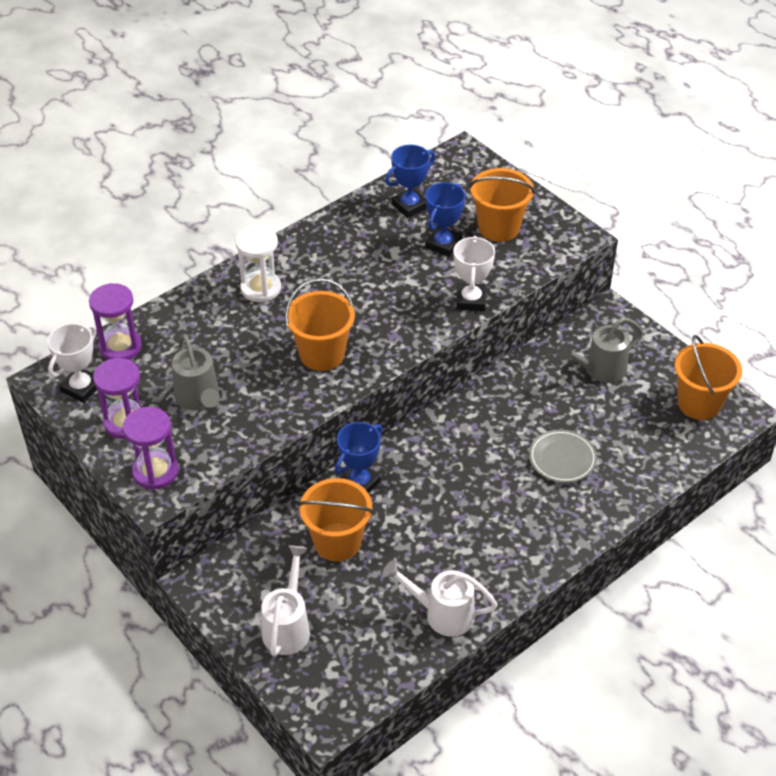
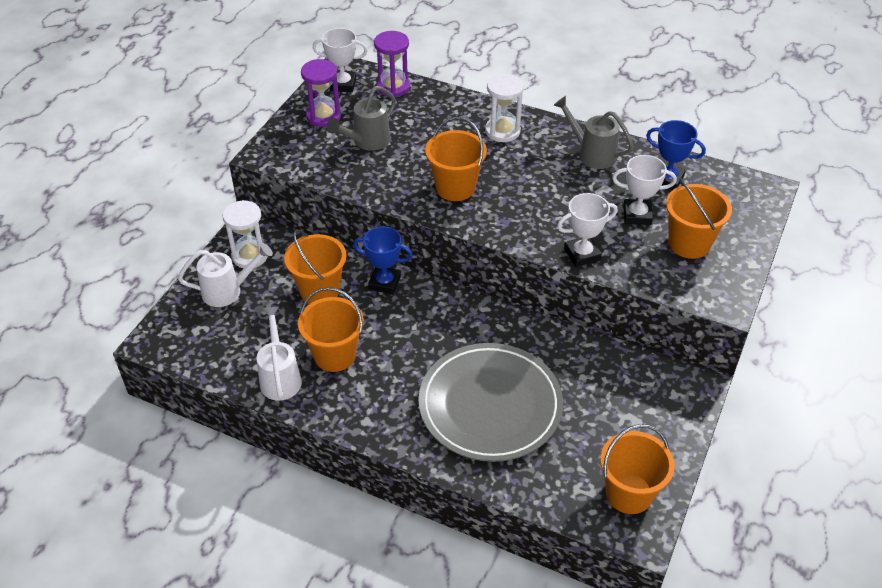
camera: 65 degrees right, 0 degrees up
(155, 472) = (286, 146): purple hourglass -> none
(244, 590) = (250, 256): none -> white hourglass
(437, 557) = (334, 355): none -> orange bucket
(443, 244) = (637, 215): blue trophy -> white trophy
(562, 458) = (490, 405): grey plate -> grey plate, size x2.16
(600, 370) = (617, 401): grey watering can -> grey watering can (592, 154)

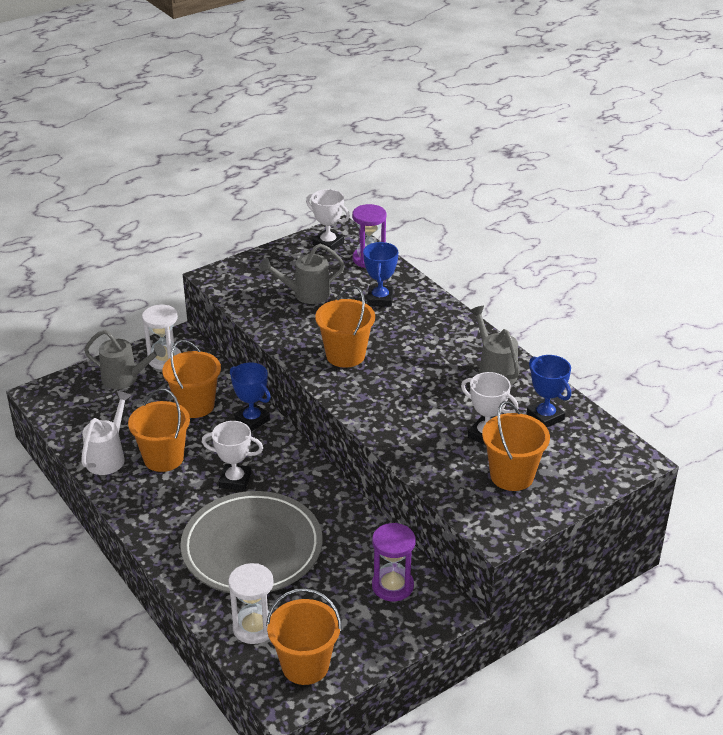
camera: 30 degrees right, 10 degrees down
(227, 291) = (125, 379): white watering can -> grey watering can
(323, 116) = (289, 263): purple hourglass -> purple hourglass (392, 586)
(437, 122) = (380, 299): none -> blue trophy
(502, 131) = (430, 325): white hourglass -> white hourglass (254, 627)
(582, 254) = (404, 447): white trophy -> white trophy (235, 480)

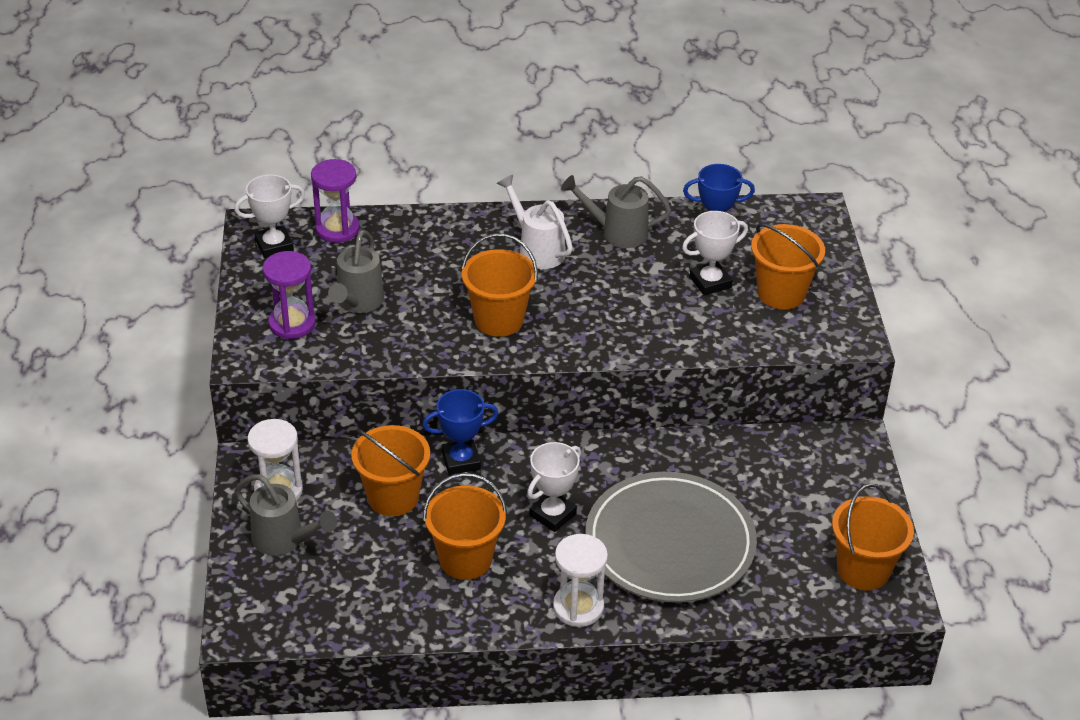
camera: 60 degrees left, 5 degrees up
(108, 457) = (422, 607): white watering can -> white watering can (537, 250)
(125, 379) = (284, 539): grey watering can -> grey watering can turned 75 degrees clockwise
(254, 627) = (787, 587): white hourglass -> white hourglass (578, 607)
(380, 299) = (421, 253): blue trophy -> none
(392, 586) = (797, 463): purple hourglass -> purple hourglass (292, 323)

